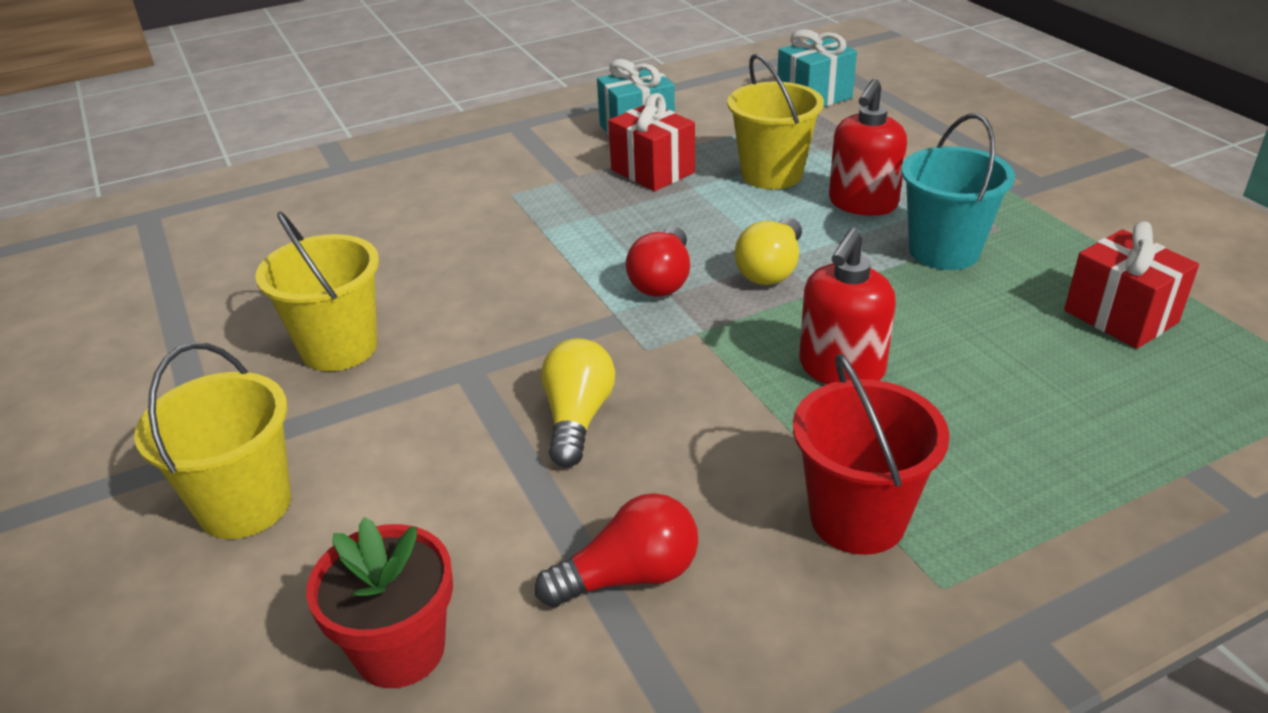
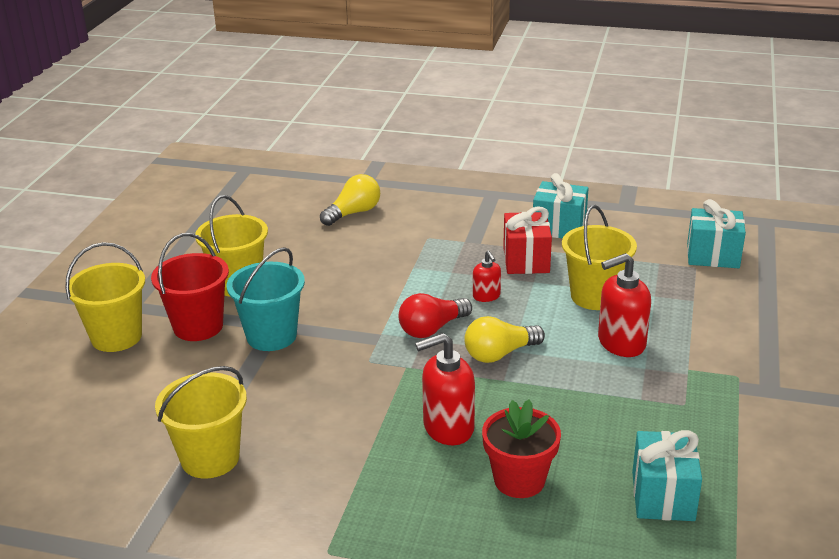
camera: 40 degrees right, 5 degrees down
(400, 650) = (95, 430): red flower pot -> red flower pot (519, 480)
(577, 418) = (288, 377): yellow light bulb -> yellow light bulb (353, 213)
(629, 576) = (210, 458): red light bulb -> yellow bucket
(667, 222) = (486, 296): none -> red soap dispenser
(857, 518) = (339, 500): red bucket -> red bucket (198, 326)
(944, 251) = (621, 398): turquoise bucket -> turquoise bucket (271, 336)
(1120, 316) = (663, 496): red gift -> turquoise gift

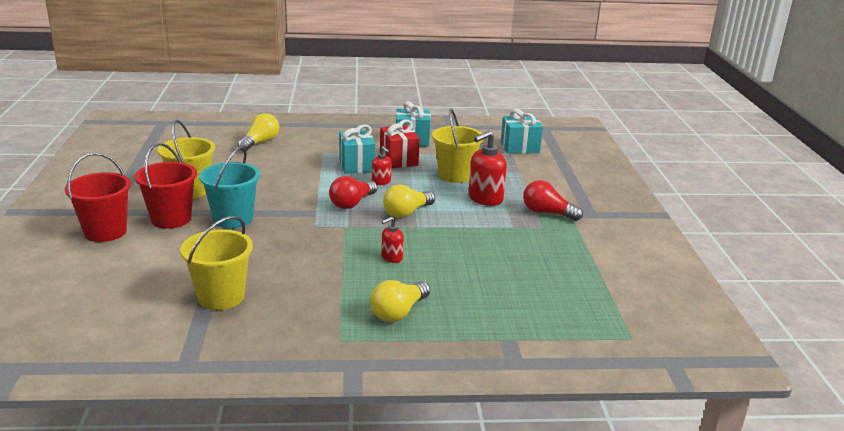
camera: 20 degrees left, 5 degrees down
(116, 337) = (105, 232): yellow bucket -> red bucket
(420, 520) = (399, 312): none -> yellow light bulb
(448, 428) = (391, 257): red soap dispenser -> red soap dispenser, size x0.55
(519, 480) = (456, 280): red flower pot -> none
(663, 496) = (554, 277): turquoise gift -> turquoise gift (357, 165)
(703, 380) = (547, 213): none -> red light bulb

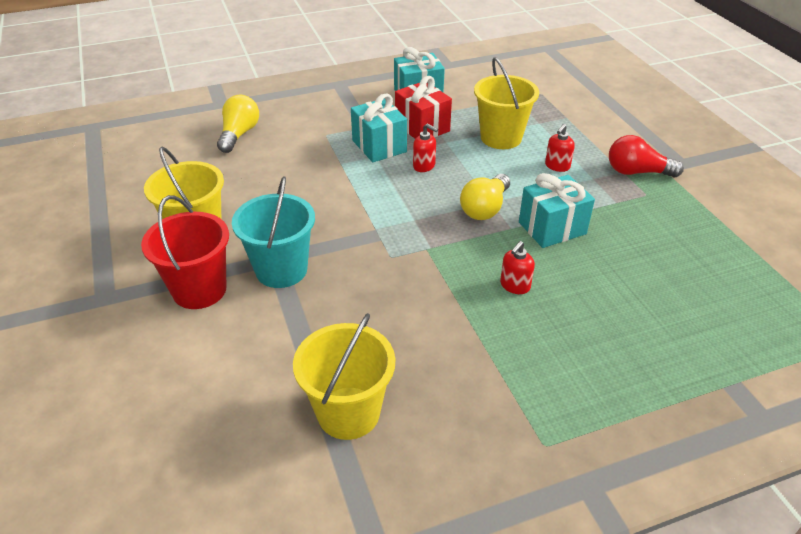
camera: 15 degrees left, 15 degrees up
(105, 232) = (121, 336): red bucket -> none
(352, 203) = (412, 208): red light bulb -> none
(399, 312) = (582, 375): yellow light bulb -> none
(485, 199) = (557, 166): red soap dispenser -> red soap dispenser, size x0.55
(520, 148) = (542, 81): turquoise gift -> turquoise gift (552, 228)

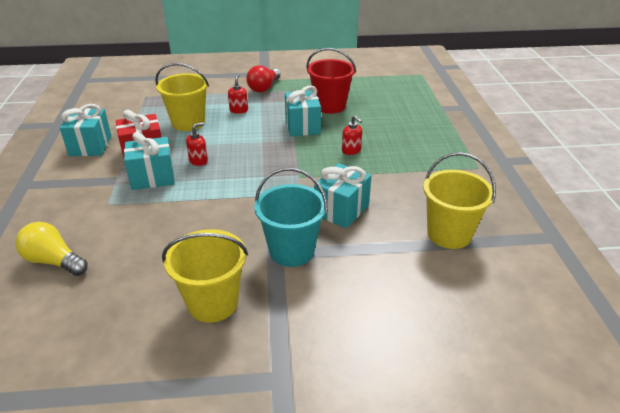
camera: 75 degrees left, 5 degrees down
(199, 290) = (297, 304): red bucket -> red bucket (330, 106)
(369, 297) = (341, 210): none -> turquoise gift
(485, 208) = (268, 145): yellow light bulb -> none
(557, 166) = (239, 110): red soap dispenser -> red soap dispenser turned 135 degrees counterclockwise

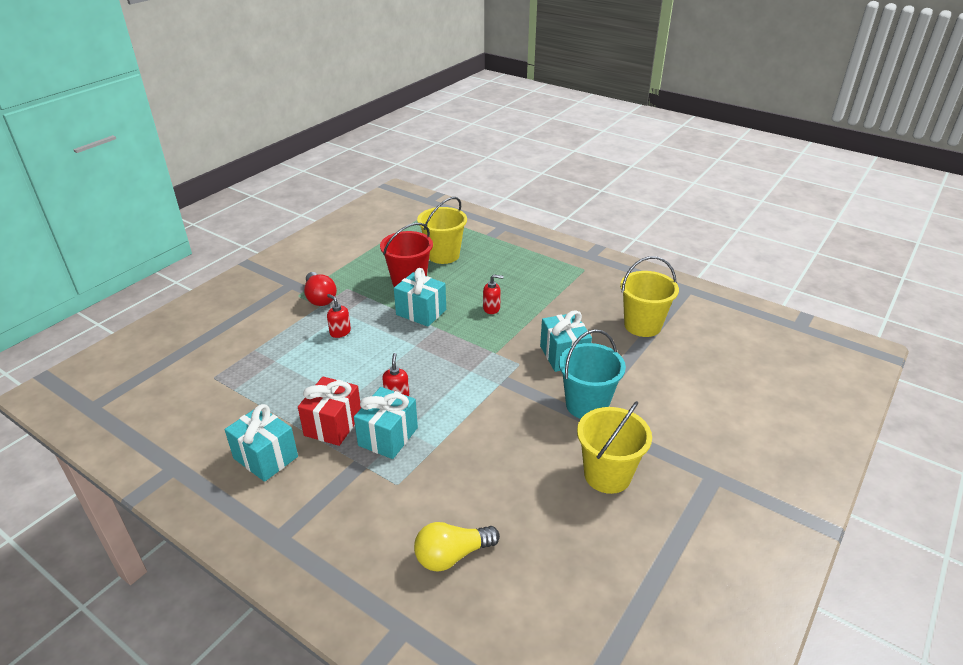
camera: 50 degrees left, 0 degrees up
(188, 123) = (317, 372): yellow bucket -> yellow bucket (443, 255)

